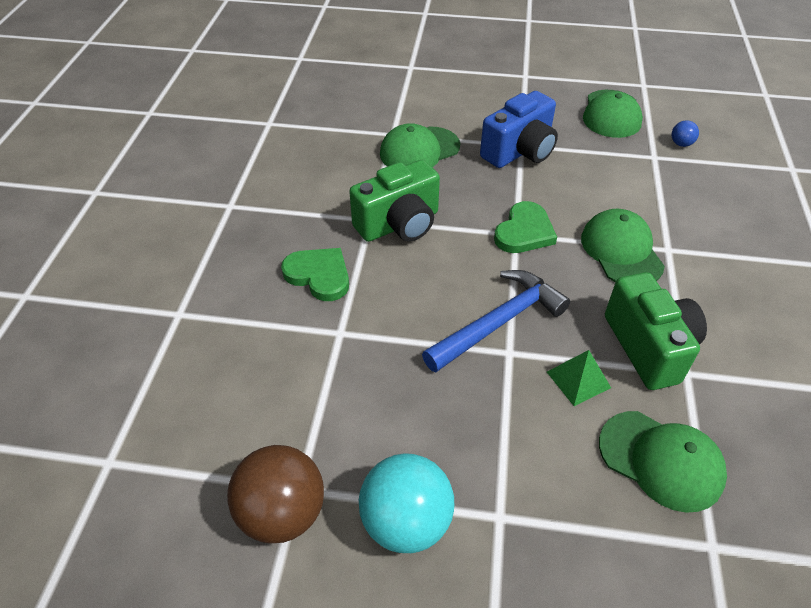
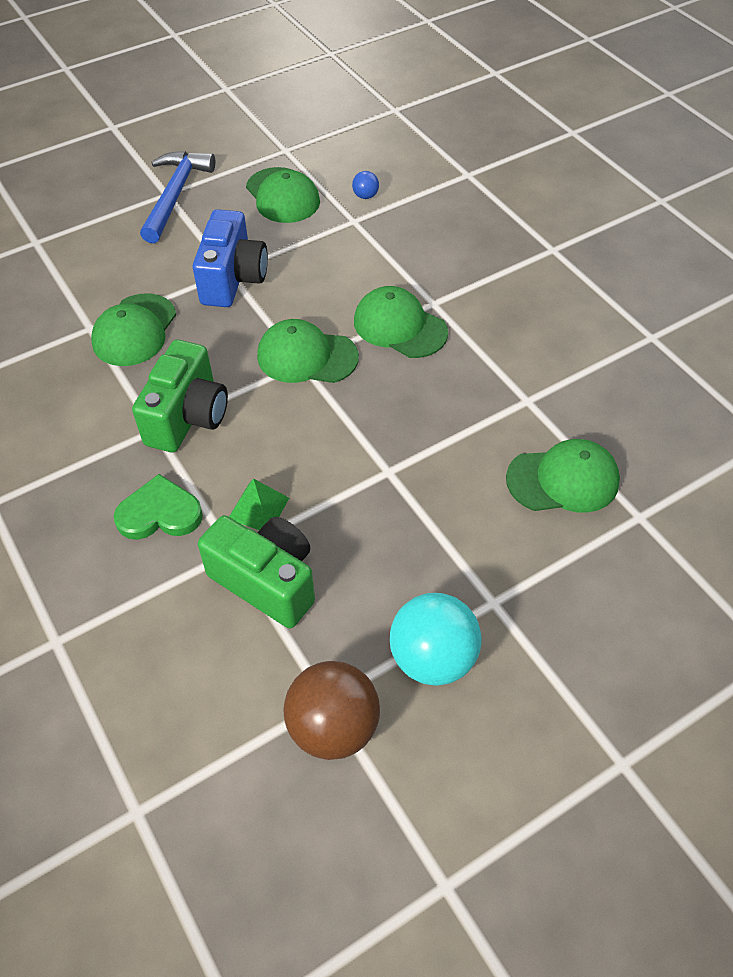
camera: 40 degrees left, 5 degrees up
(499, 322) = (358, 452): blue hammer -> blue hammer (176, 195)
(524, 232) = (306, 356): green heart -> green cap
(578, 380) = (458, 458): green pyramid -> green pyramid (258, 508)
(649, 347) = (486, 397): green camera -> green camera (266, 581)

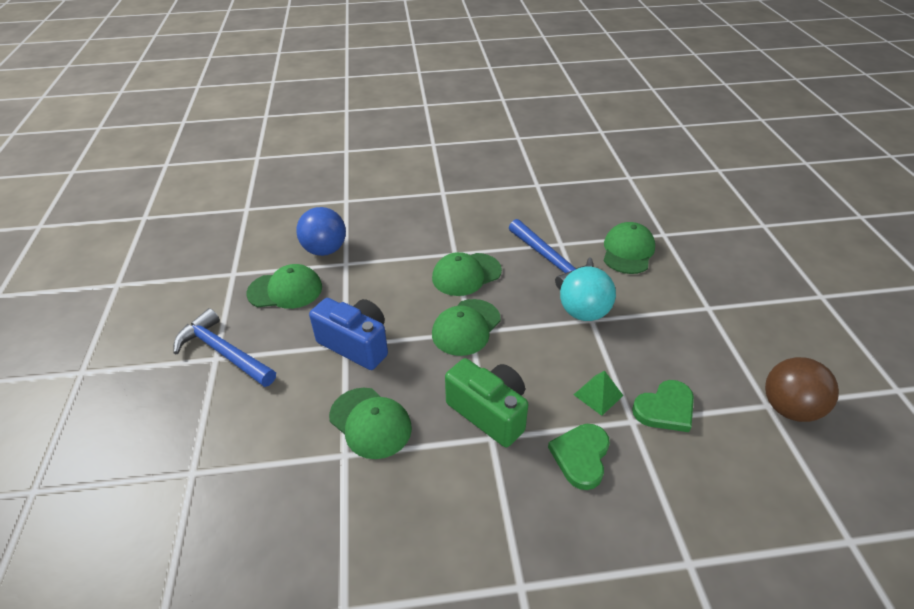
camera: 65 degrees left, 10 degrees down
(266, 581) = (665, 409): green camera -> green heart
(365, 196) = (325, 250): blue ball -> blue ball, size x2.26
(432, 658) = (744, 346): turquoise ball -> turquoise ball (584, 313)
(481, 399) = (551, 261): none -> blue hammer

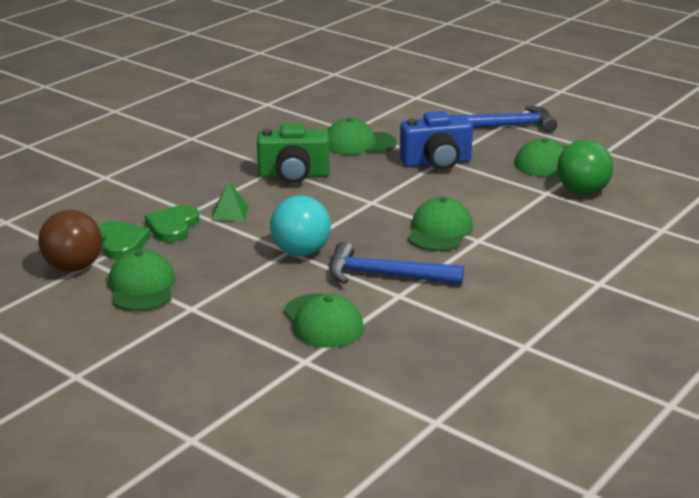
camera: 135 degrees right, 15 degrees down
(325, 250) = (582, 192): blue ball -> green ball
(466, 327) = (379, 202): green cap -> green cap (142, 287)
(581, 456) = (209, 184): green heart -> green heart (121, 243)

